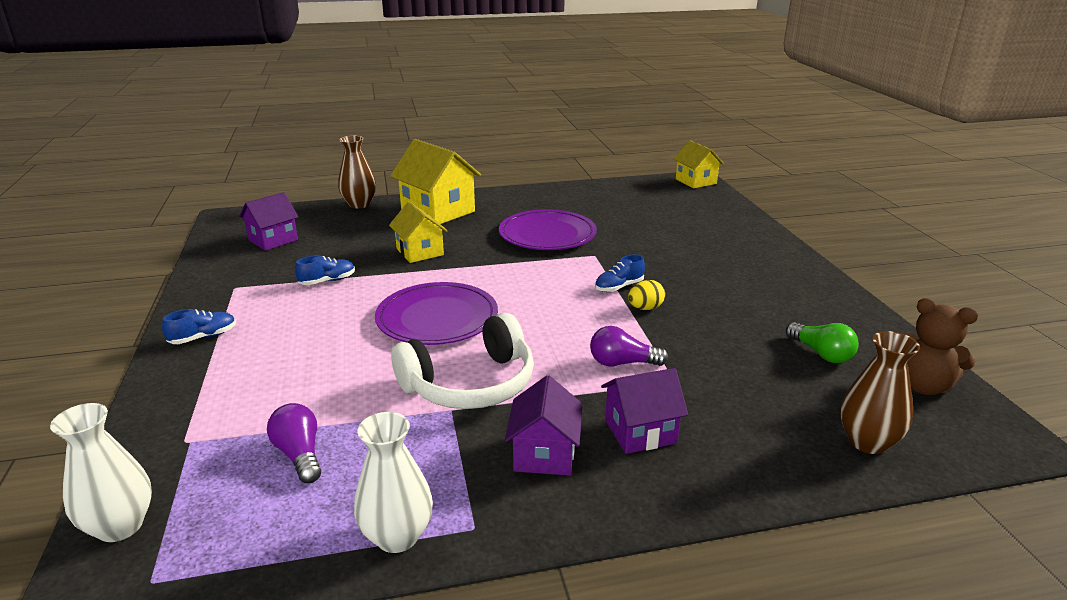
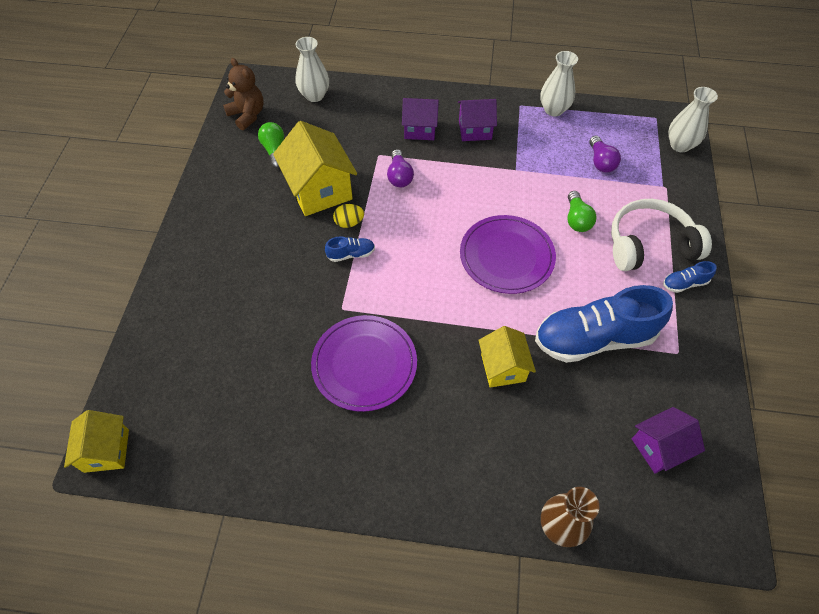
camera: 160 degrees left, 30 degrees up
(327, 281) = (594, 338): blue shoe -> blue shoe, size x2.39
(345, 369) = (577, 219): none -> green light bulb
(438, 211) = (464, 466): yellow house -> yellow house (319, 190)
(470, 384) = (499, 185): white headphones -> white headphones (649, 245)
(544, 454) = (475, 130): purple house -> purple house turned 60 degrees clockwise
(622, 363) = (399, 176): purple light bulb -> purple light bulb turned 60 degrees clockwise
(867, 442) = (314, 95): brown vase -> white vase

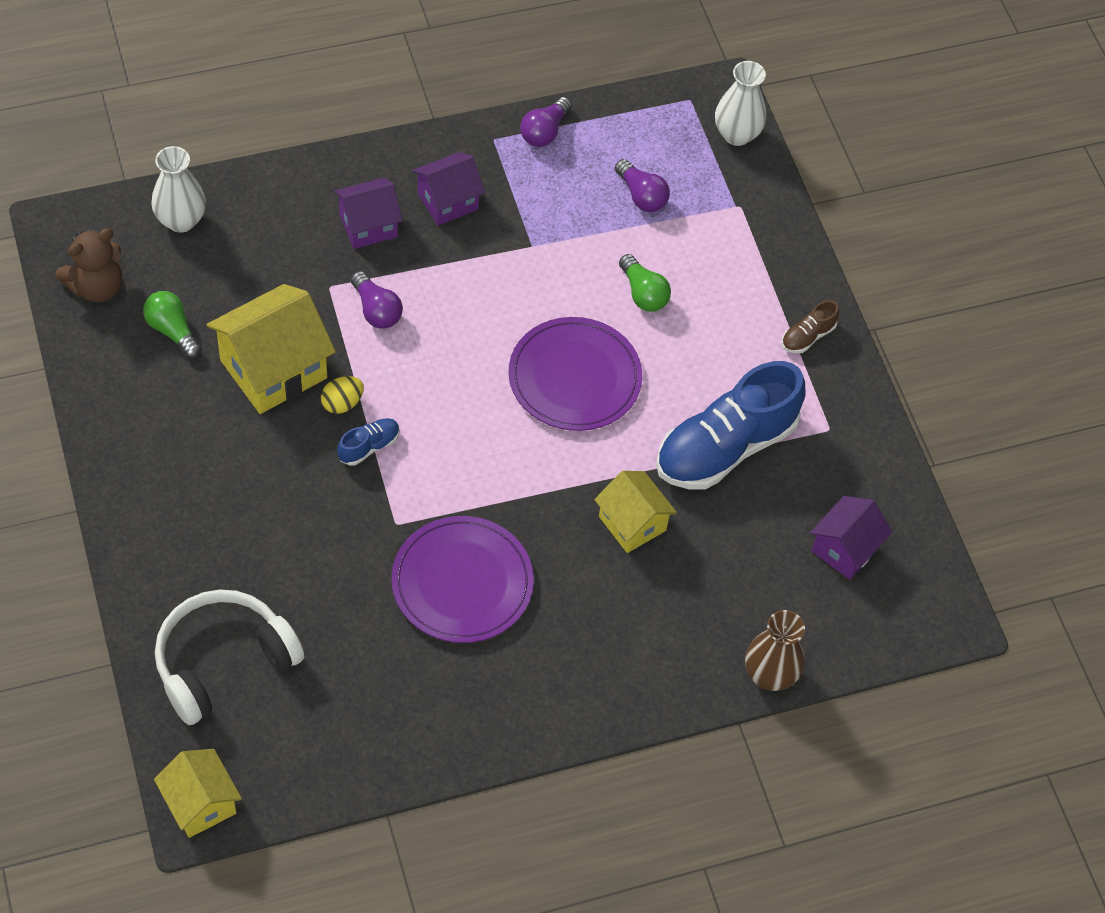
camera: 30 degrees left, 0 degrees up
(247, 115) = (96, 287): brown teddy bear -> brown teddy bear turned 120 degrees clockwise
(319, 190) = (273, 369): yellow house -> yellow house turned 75 degrees counterclockwise
(553, 110) = (544, 132): white vase -> purple light bulb
(649, 245) = (747, 298): white headphones -> white headphones (223, 662)
(684, 283) = (807, 336): blue shoe -> brown shoe

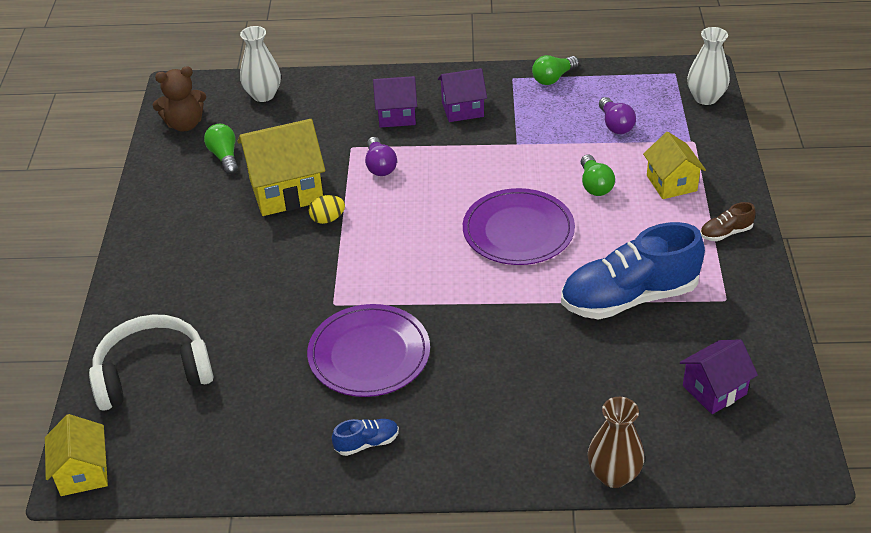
camera: 25 degrees right, 15 degrees down
(369, 447) = (335, 250): blue shoe -> blue shoe (367, 443)
(544, 132) = (553, 78): purple light bulb -> green light bulb
(632, 523) = (529, 337): yellow house -> yellow house (671, 183)

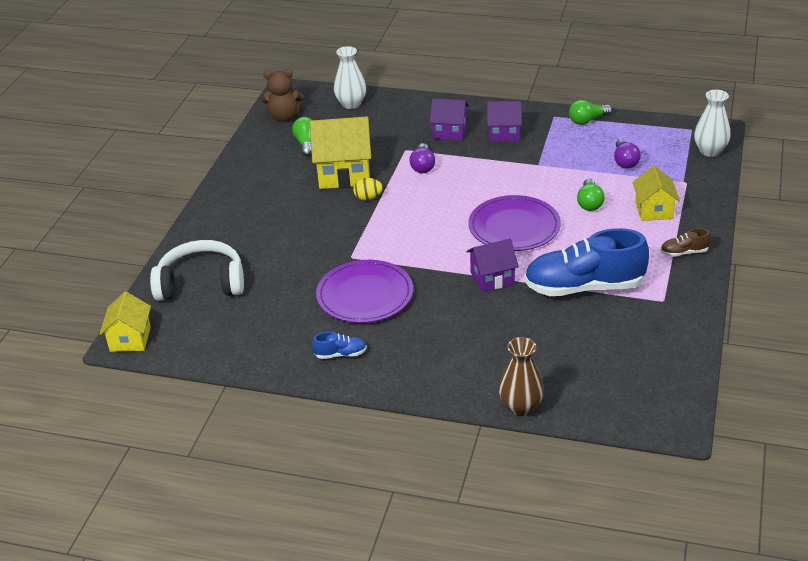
camera: 15 degrees right, 5 degrees down
(714, 390) = (626, 362): purple house -> purple house (492, 278)

